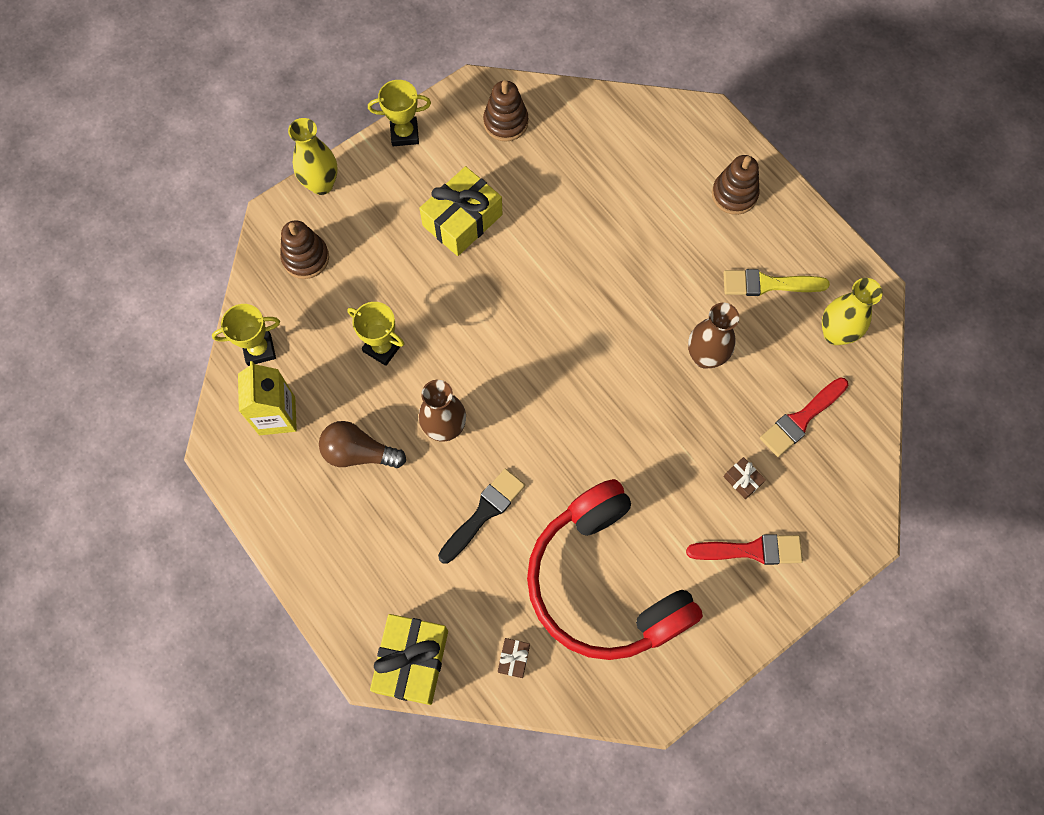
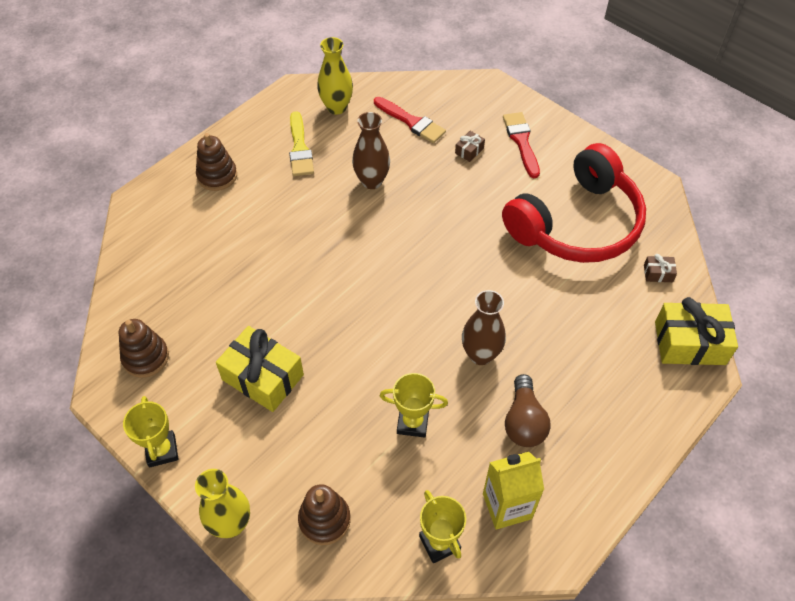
camera: 100 degrees left, 15 degrees down
(382, 347) = (412, 422): yellow trophy -> yellow trophy turned 75 degrees clockwise
(484, 512) = (548, 312): black brush -> none

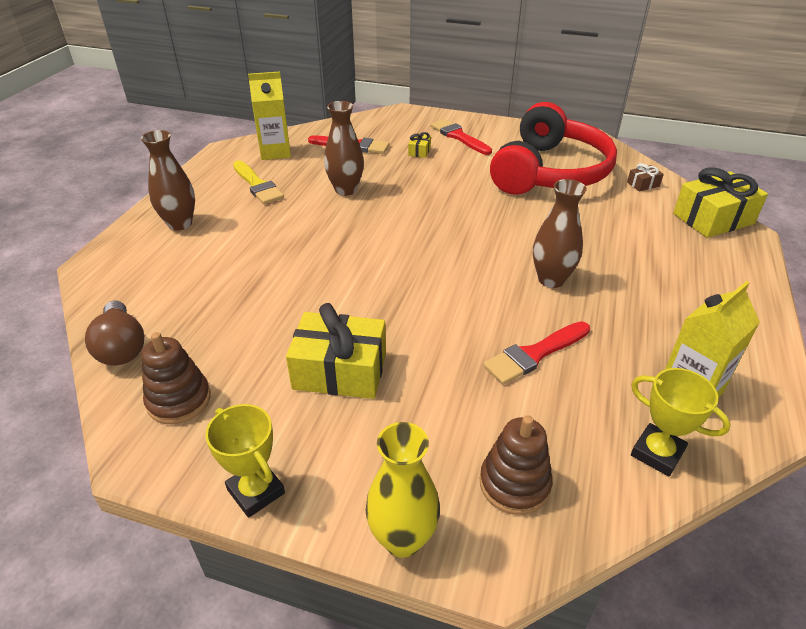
camera: 25 degrees left, 15 degrees down
(217, 176) = (180, 224): brown stacking toy -> brown vase
(336, 107) = (275, 152): yellow vase -> yellow carton
(412, 422) = (534, 354): yellow trophy -> red brush
(469, 151) = (419, 151): brown gift -> yellow gift
(524, 421) = (637, 316): brown light bulb -> brown light bulb (121, 347)

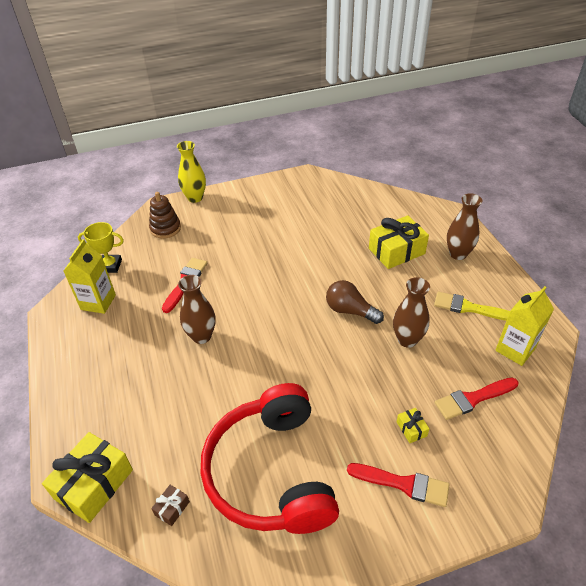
camera: 145 degrees right, 5 degrees up
(121, 347) = (371, 194): brown light bulb -> brown light bulb (350, 311)
(179, 400) = (319, 191): brown stacking toy -> none
(256, 491) = (256, 185): yellow trophy -> none
(340, 371) = (270, 230): yellow gift -> yellow gift (396, 251)

